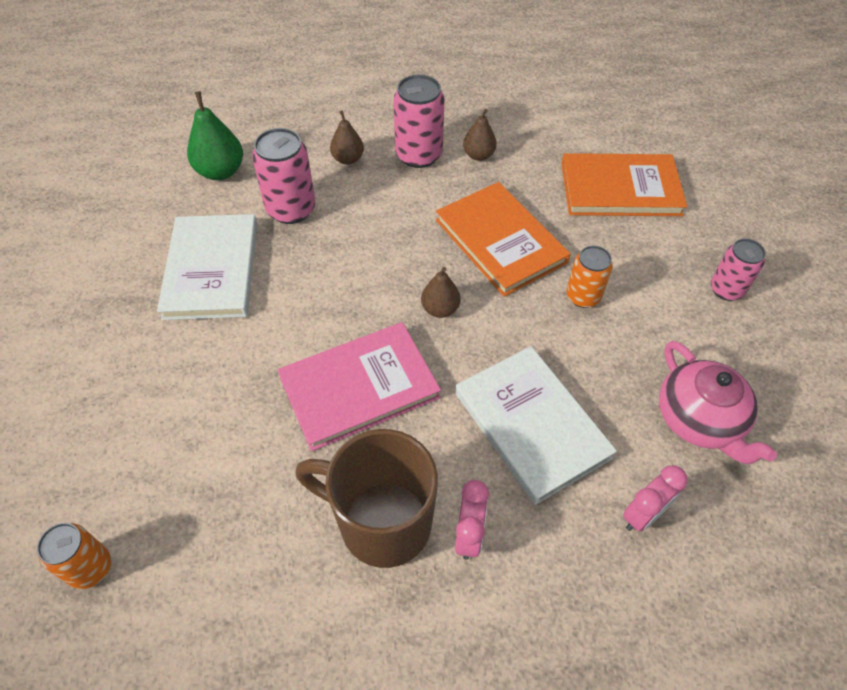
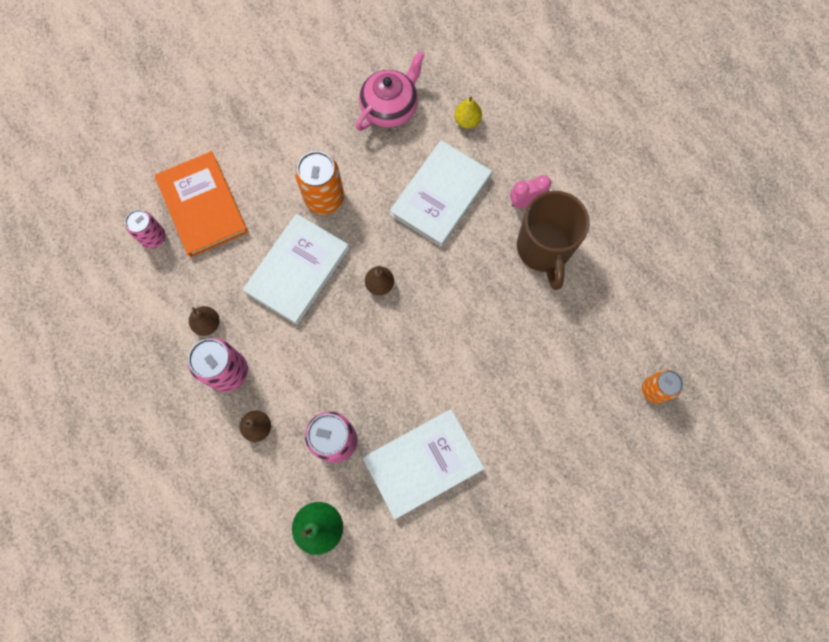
camera: 115 degrees left, 20 degrees up
(359, 388) = (467, 305): pink book -> none
(500, 241) = (297, 270): orange book -> white book
(583, 296) = (324, 198): orange can -> orange can, size x1.54
(643, 515) = (467, 121): pink clock -> yellow pear
(726, 289) = (276, 113): pink can -> pink can (153, 237)

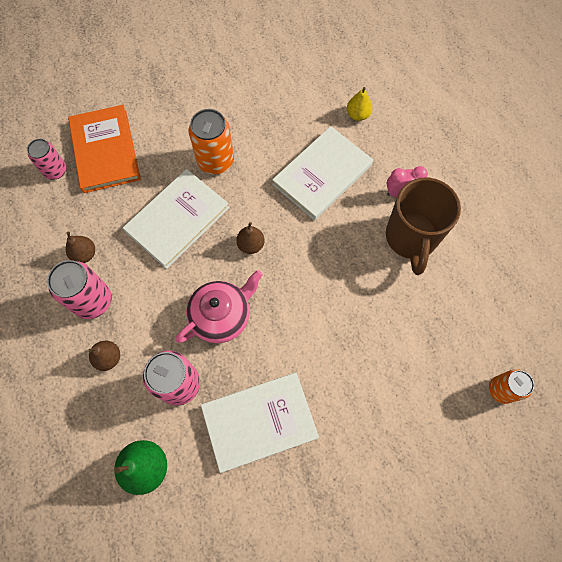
camera: 10 degrees right, 5 degrees down
(390, 107) = (290, 93): pink teapot -> pink teapot (222, 315)

